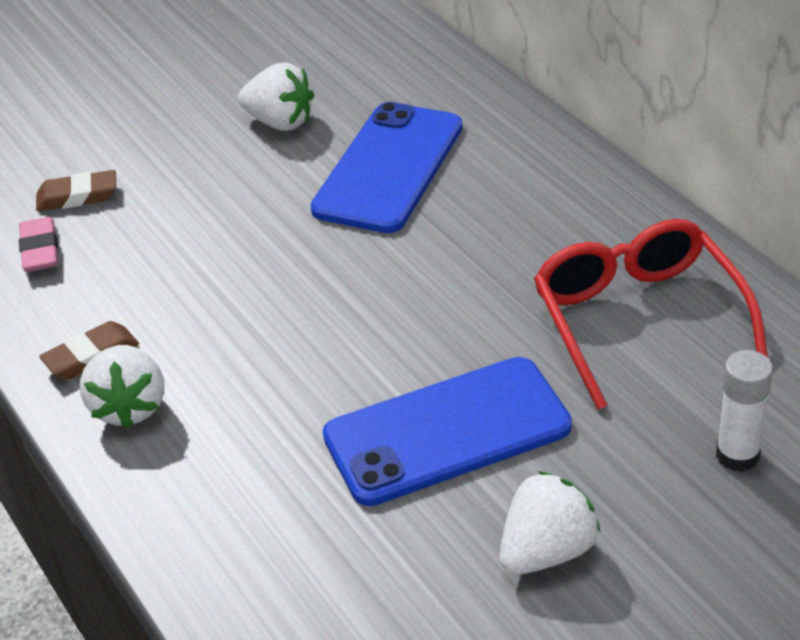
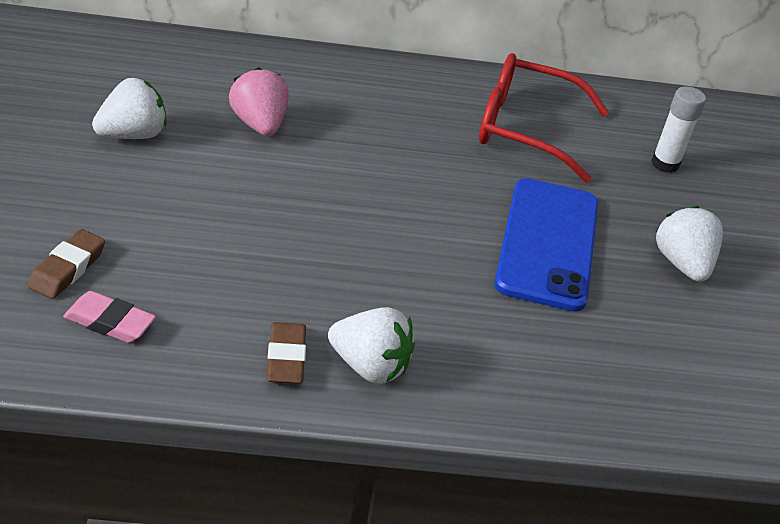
camera: 65 degrees left, 0 degrees up
(389, 168) = (259, 124): blue phone -> pink strawberry

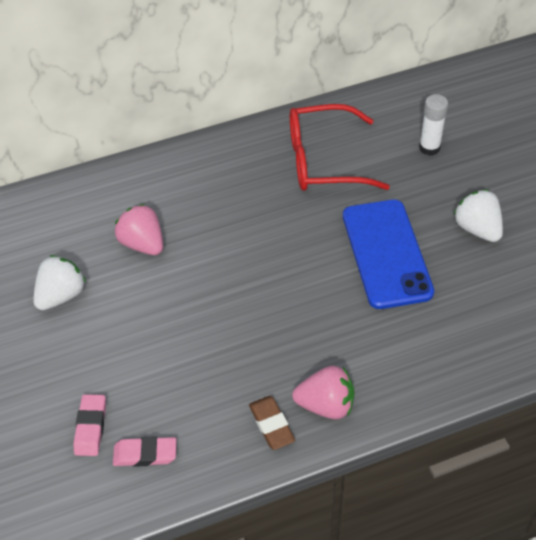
camera: 15 degrees left, 10 degrees up
(67, 269) = (90, 427): brown eraser -> pink eraser
(370, 366) = (326, 405): white strawberry -> pink strawberry

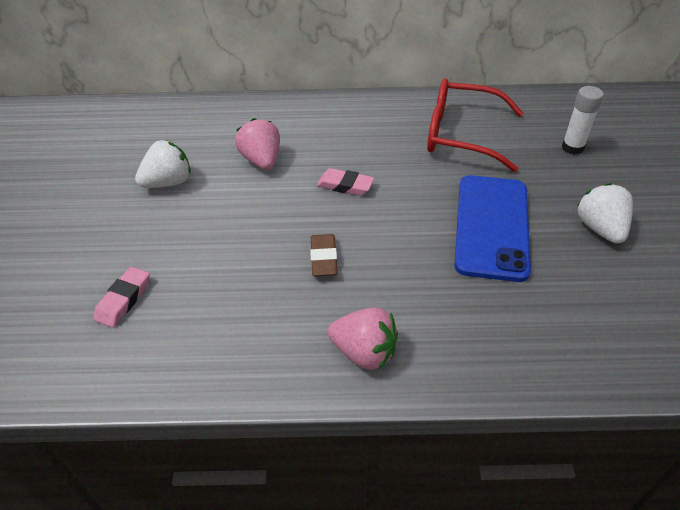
camera: 20 degrees right, 5 degrees down
(145, 454) = (158, 341): pink eraser -> pink eraser (345, 185)
(271, 425) = (297, 354): brown eraser -> brown eraser (324, 258)

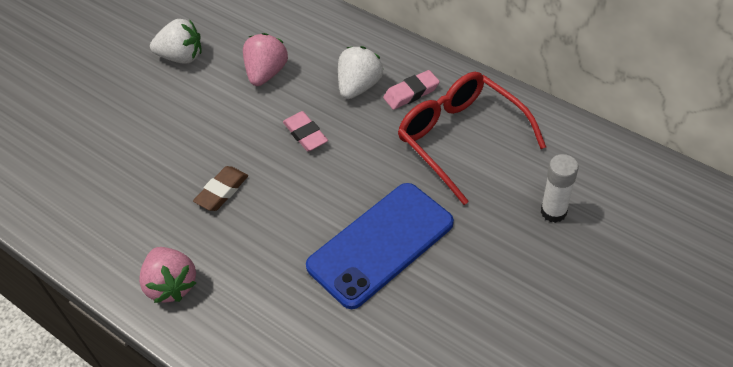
camera: 40 degrees right, 5 degrees up
(123, 300) = (67, 142): pink eraser -> pink eraser (411, 93)
(600, 229) = (473, 306): white strawberry -> white strawberry (359, 86)

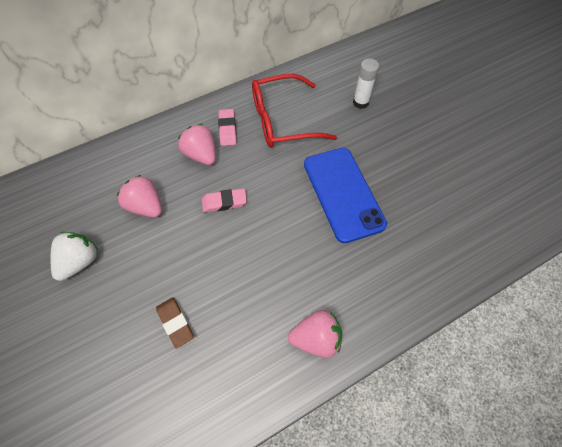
camera: 70 degrees left, 10 degrees up
(222, 191) = (245, 275): brown eraser -> brown eraser (175, 323)
(359, 86) = (201, 155): white strawberry -> pink strawberry

